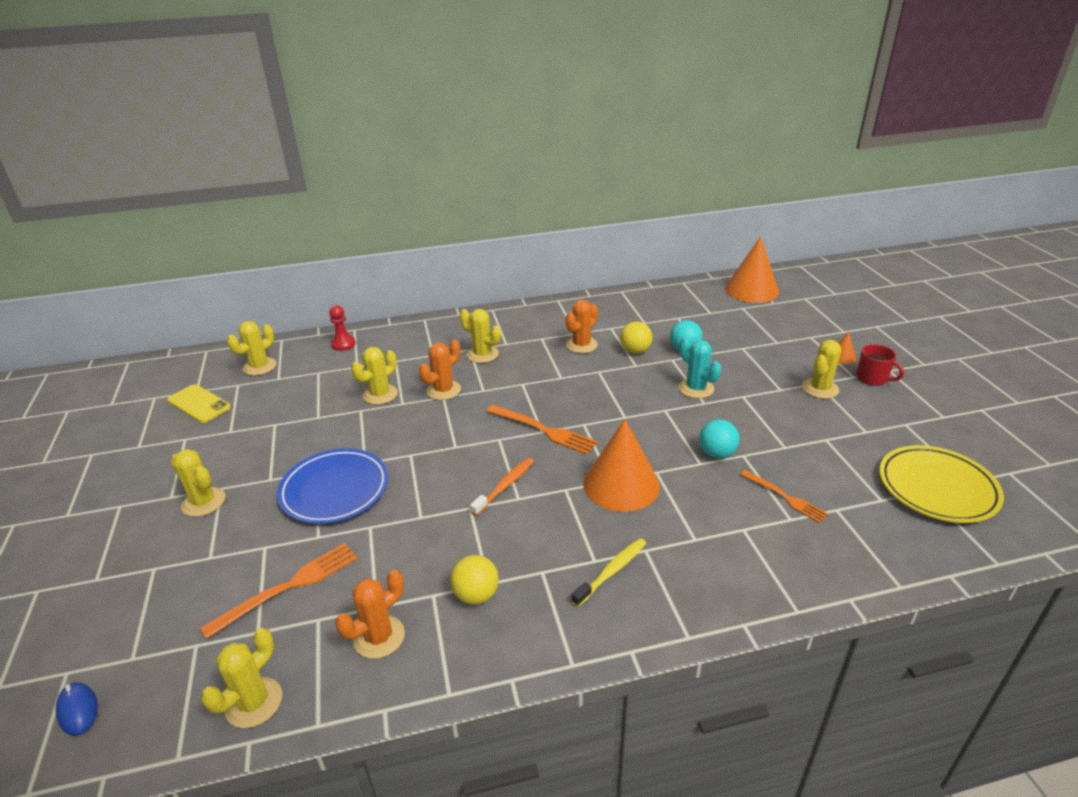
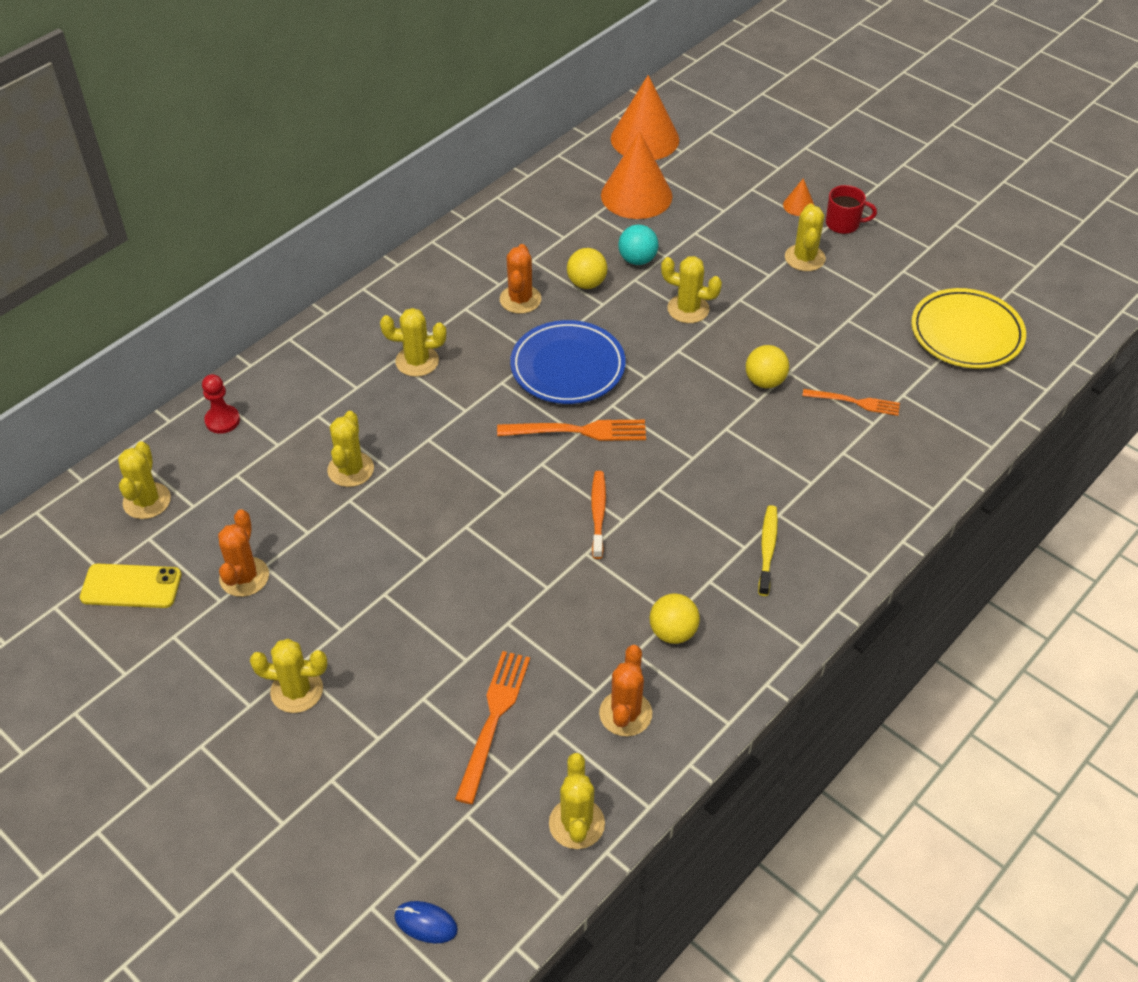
camera: 35 degrees left, 15 degrees up
(335, 490) = (428, 604): blue plate -> blue plate (567, 367)
(443, 390) = (420, 430): orange cactus -> orange cactus (244, 577)
(621, 484) = (705, 458): orange cone -> orange cone (636, 195)
(696, 388) = (688, 309): turquoise cactus -> yellow cactus
(716, 453) = (765, 381): turquoise ball -> yellow ball

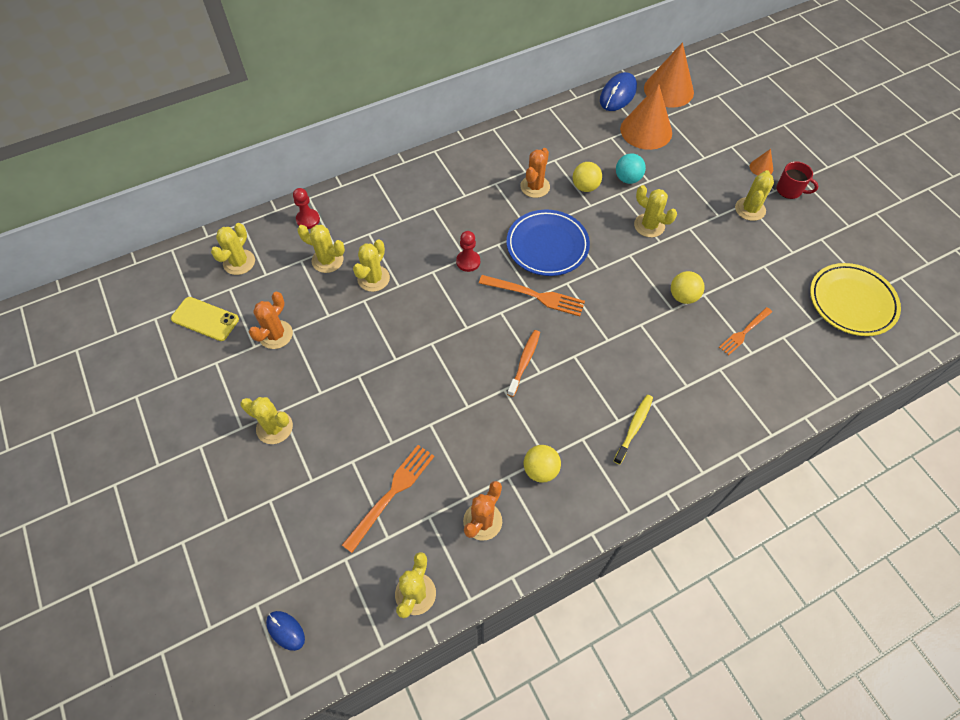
camera: 20 degrees right, 10 degrees up
(417, 361) = (448, 213): yellow cactus -> yellow cactus (327, 260)
(471, 414) = (468, 261): none -> red pawn
(581, 160) = (618, 94): none -> blue mouse
(855, 402) = (744, 332): orange fork -> orange fork turned 105 degrees clockwise

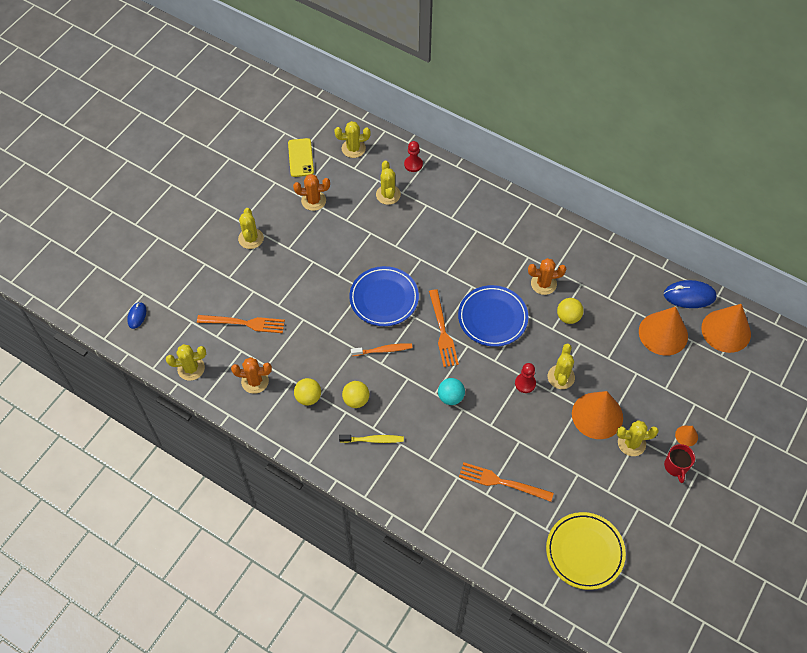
camera: 60 degrees right, 0 degrees up
(373, 278) = (391, 228): yellow cactus -> none
(458, 329) = (384, 298): none -> blue plate
(468, 261) = (443, 276): red pawn -> red pawn (525, 383)
(627, 179) = (599, 342): turquoise ball -> turquoise ball (450, 397)
(683, 296) = (507, 427): yellow ball -> yellow ball (356, 400)
(707, 219) = (597, 415): none -> orange cone
(744, 332) = (501, 482): orange fork -> orange fork, size x1.51

